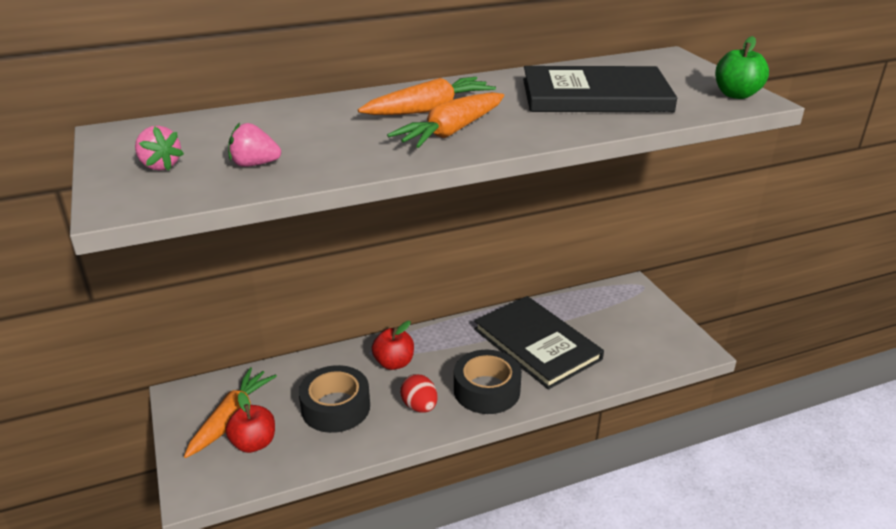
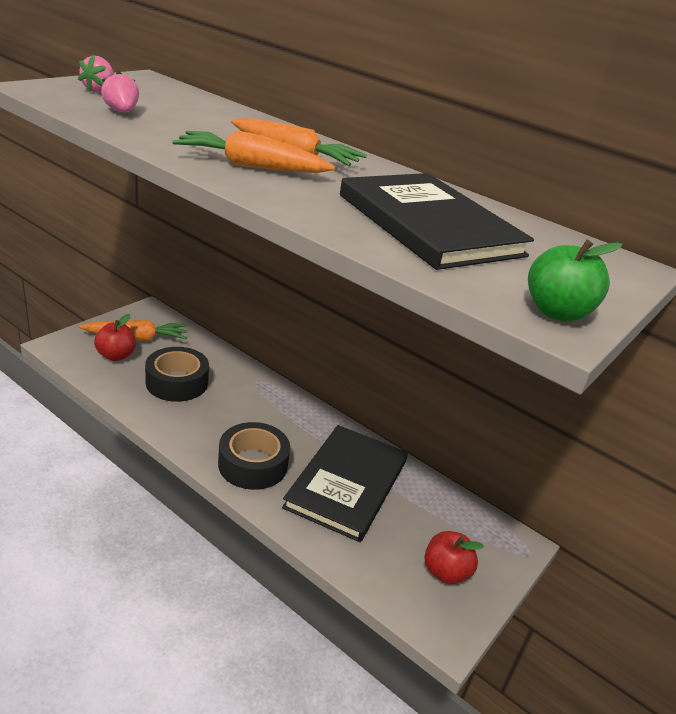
camera: 55 degrees right, 0 degrees up
(394, 363) = (252, 398): red apple -> red apple (445, 572)
(419, 406) = (205, 428): red egg -> none

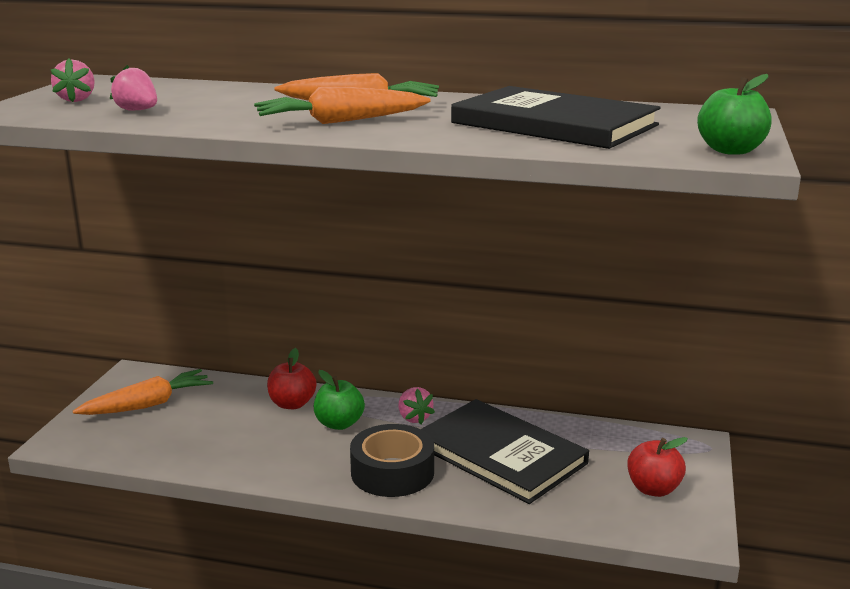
camera: 20 degrees left, 10 degrees down
(116, 356) = (140, 429): red apple -> red apple (292, 404)
(177, 382) = (237, 430): black tape -> none
(250, 406) = (339, 424): none -> green apple
(308, 424) = (414, 418): none -> pink strawberry
(347, 484) = (500, 454): black book -> black book turned 45 degrees counterclockwise

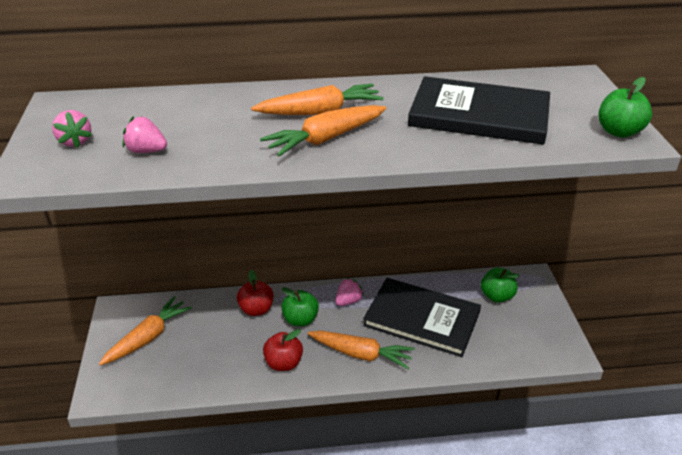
camera: 20 degrees left, 15 degrees up
(392, 472) = (361, 354): black tape -> orange carrot
(414, 418) = (348, 301): pink strawberry -> pink strawberry turned 90 degrees counterclockwise
(626, 452) = (497, 296): none -> green apple
(653, 489) = (528, 323): red apple -> red apple (283, 363)

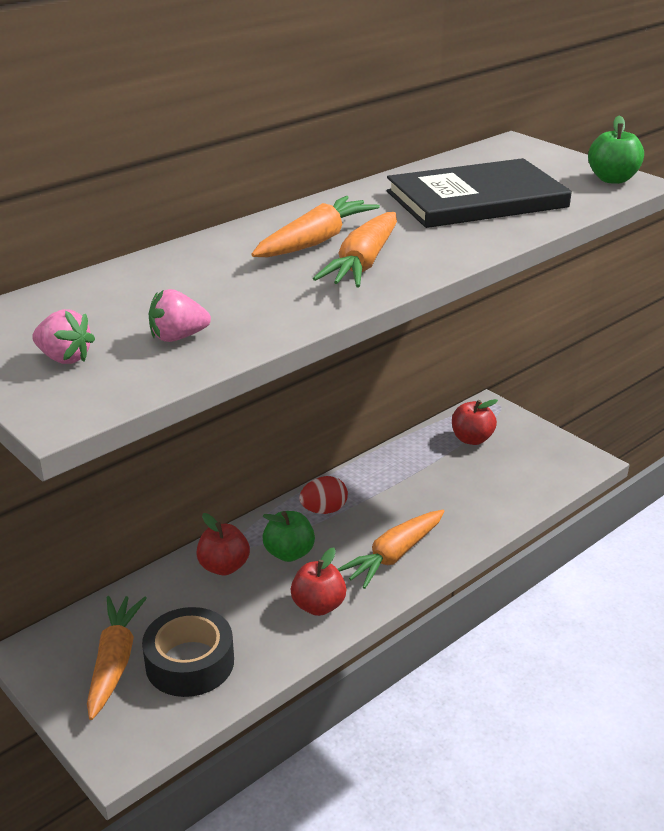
camera: 35 degrees left, 5 degrees down
(183, 359) = (190, 662): none -> black tape
(348, 301) = (324, 510): pink strawberry -> red egg
(361, 354) = (394, 556): orange carrot -> orange carrot turned 150 degrees clockwise
(422, 319) = (420, 493): black book -> none
(497, 296) = (472, 439): green apple -> red apple

